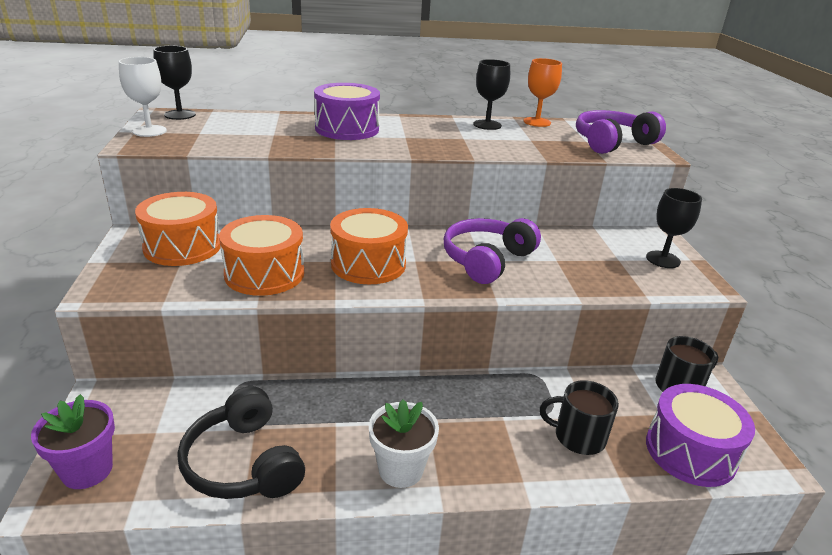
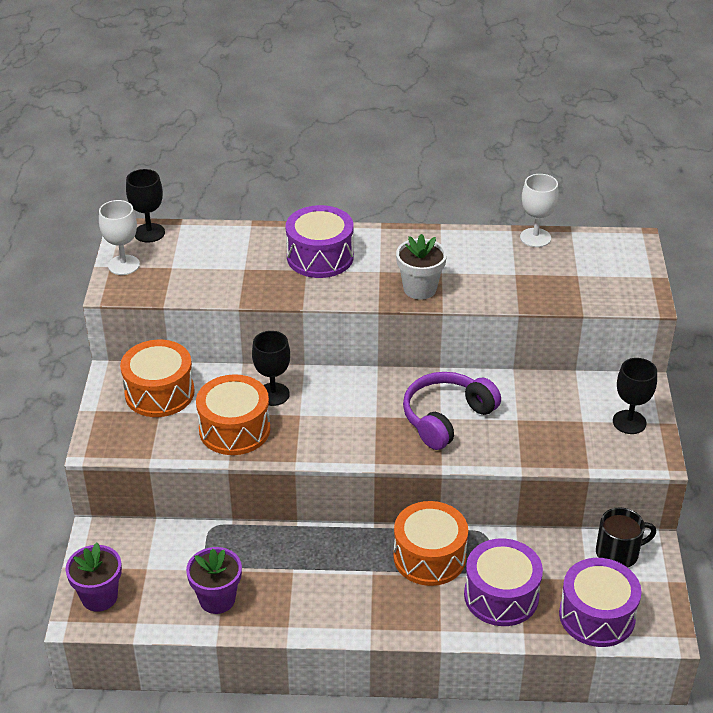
camera: 10 degrees right, 10 degrees up
(243, 463) = (217, 599): black headphones -> purple flower pot
(368, 264) = (330, 420): orange drum -> orange drum (429, 557)
(401, 469) = (342, 614): white flower pot -> white flower pot (420, 289)
(487, 125) = (475, 245): black goblet -> black goblet (273, 394)
(537, 122) = (535, 238): orange goblet -> white goblet
(578, 437) = (501, 596): black mug -> purple drum
(612, 143) = (606, 279): purple headphones -> none

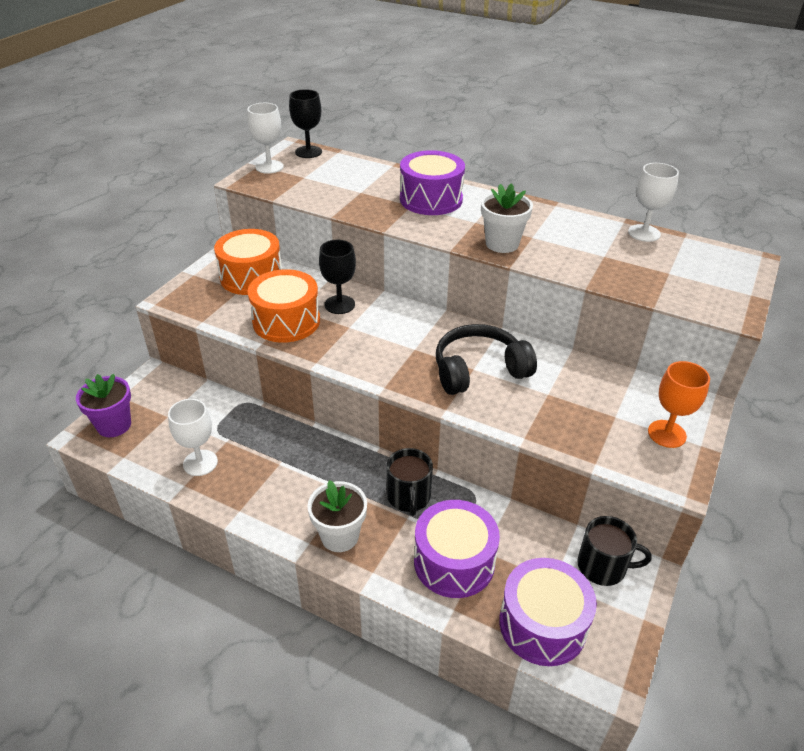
camera: 25 degrees right, 0 degrees up
(217, 599) = (200, 463): purple flower pot -> white goblet
(393, 613) = (339, 536): none -> white flower pot
(429, 557) = (409, 497): orange drum -> black mug
(446, 418) = (479, 370): purple headphones -> black headphones
(629, 422) = (666, 434): black goblet -> orange goblet

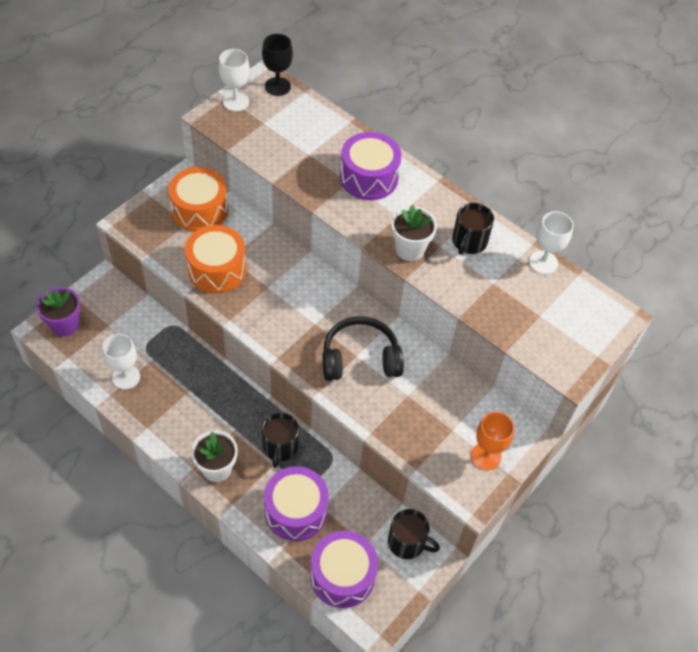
camera: 10 degrees right, 15 degrees up
(339, 304) = (267, 260): black goblet -> none
(559, 229) = (469, 242): none -> black mug

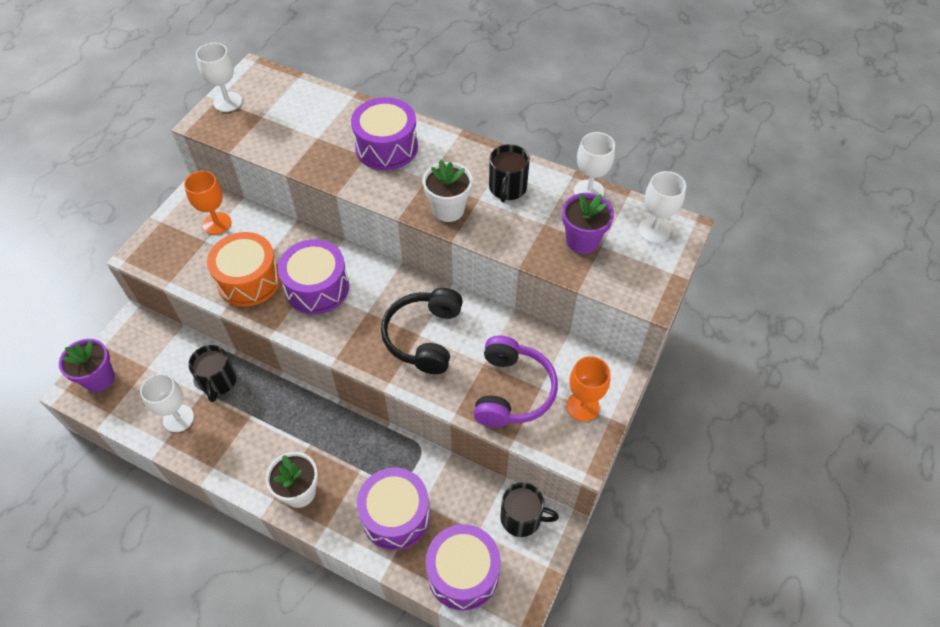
camera: 10 degrees left, 0 degrees up
(200, 210) = (217, 223): orange drum -> orange goblet
(275, 290) = (317, 287): none -> purple drum
(277, 86) = (268, 78): black goblet -> none
(280, 447) = (362, 451): black mug -> black mug (218, 381)
(360, 358) = (424, 337): black headphones -> black headphones turned 60 degrees counterclockwise
(426, 426) = (512, 391): none -> purple headphones
(523, 307) = (582, 241): none -> purple flower pot
(592, 313) = (654, 230): none -> white goblet

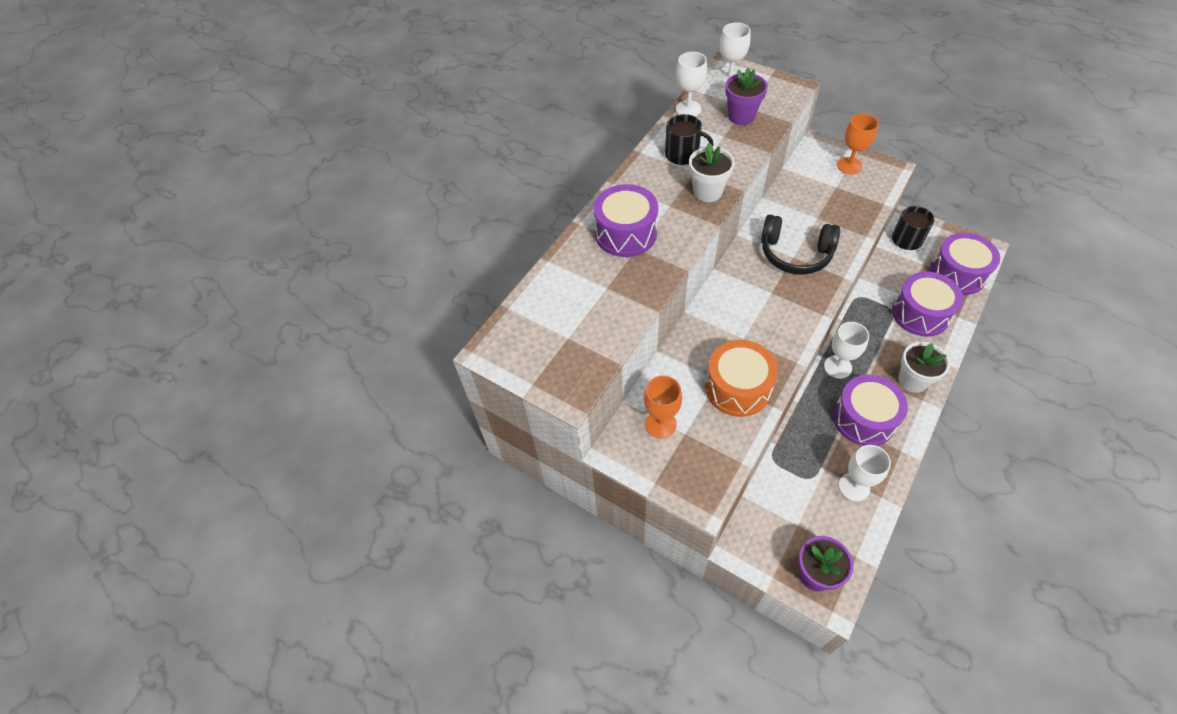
camera: 80 degrees left, 0 degrees up
(218, 381) = (809, 454): black mug -> none
(227, 102) = (538, 373): white goblet -> white goblet (837, 367)
(317, 287) = (745, 331): purple drum -> purple drum (864, 419)
(512, 391) = (841, 202): purple headphones -> none

